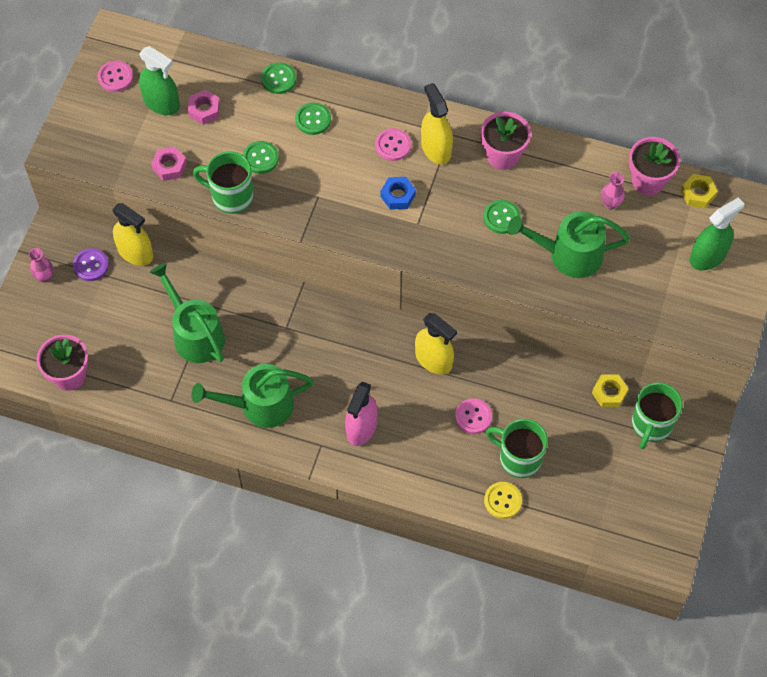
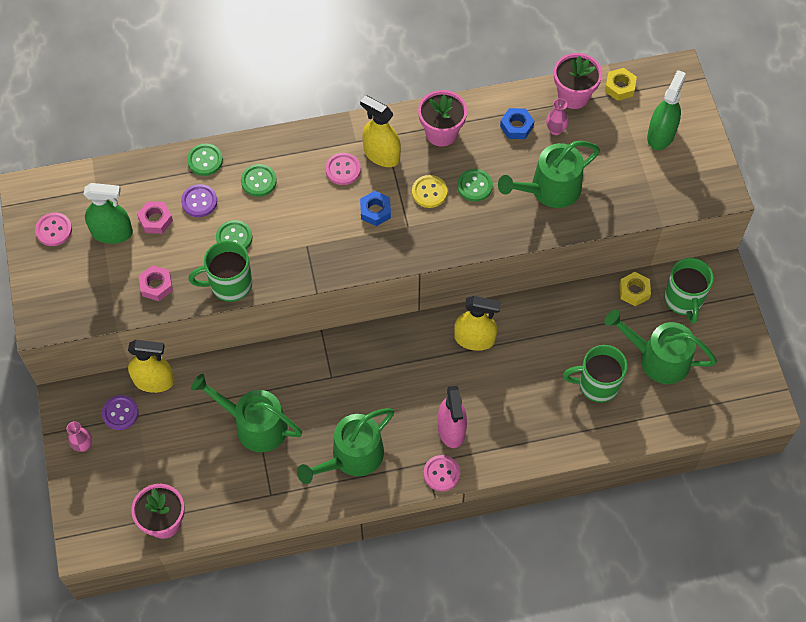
camera: 30 degrees left, 0 degrees up
(251, 112) = (199, 201): none -> purple button
(473, 417) = (538, 370): pink button -> pink button (441, 473)
(502, 501) = (607, 427): yellow button -> yellow button (429, 192)
(575, 183) = (516, 126): none -> blue nut
(591, 465) = (658, 359): none -> green watering can

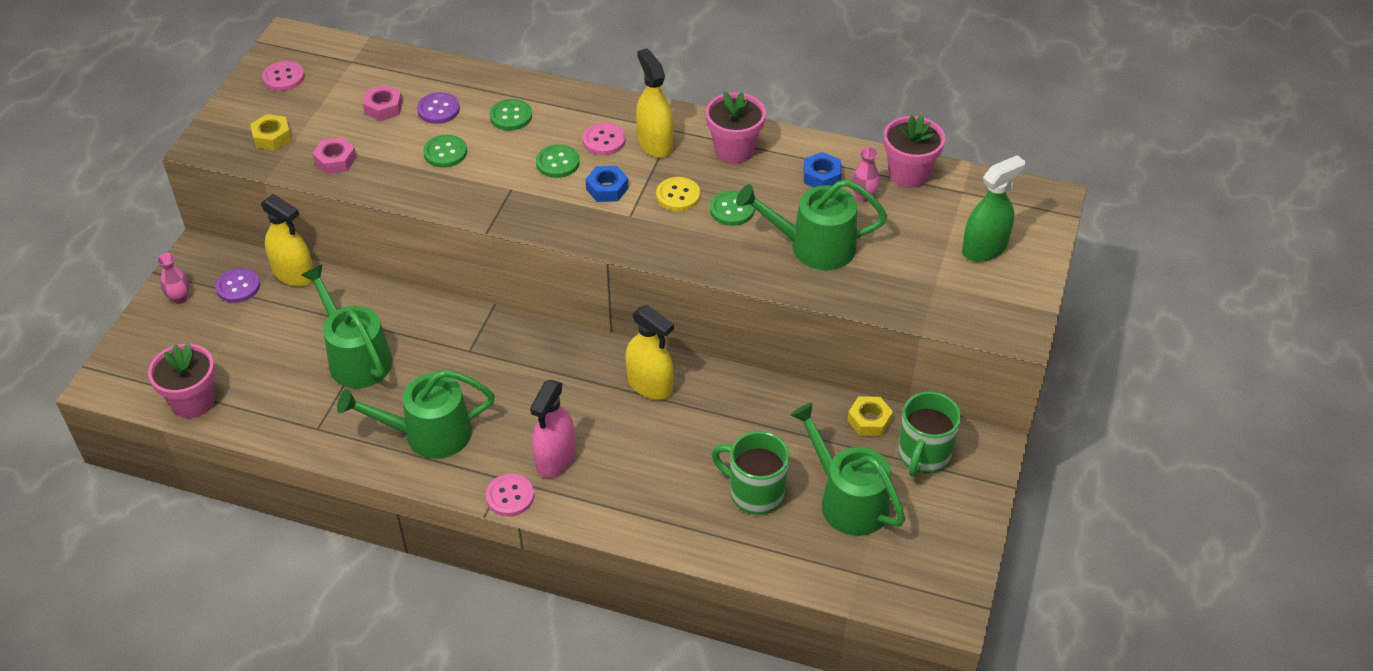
camera: 30 degrees right, 15 degrees down
(112, 232) = (334, 101): green spray bottle -> none
(205, 160) = (474, 79): green button -> green button (557, 163)
(229, 284) = (405, 189): green mug -> none
(620, 87) = (969, 187): yellow nut -> yellow nut (272, 137)

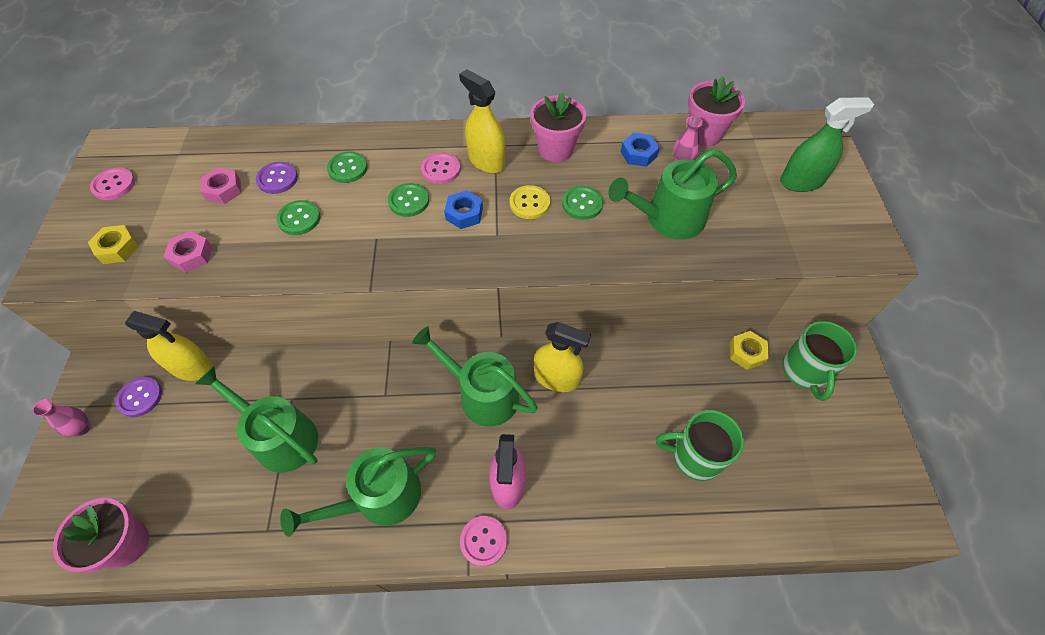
camera: 20 degrees left, 10 degrees up
(848, 500) = (772, 436): green watering can -> green watering can (482, 394)
(984, 248) = (801, 182): green spray bottle -> green spray bottle turned 45 degrees clockwise

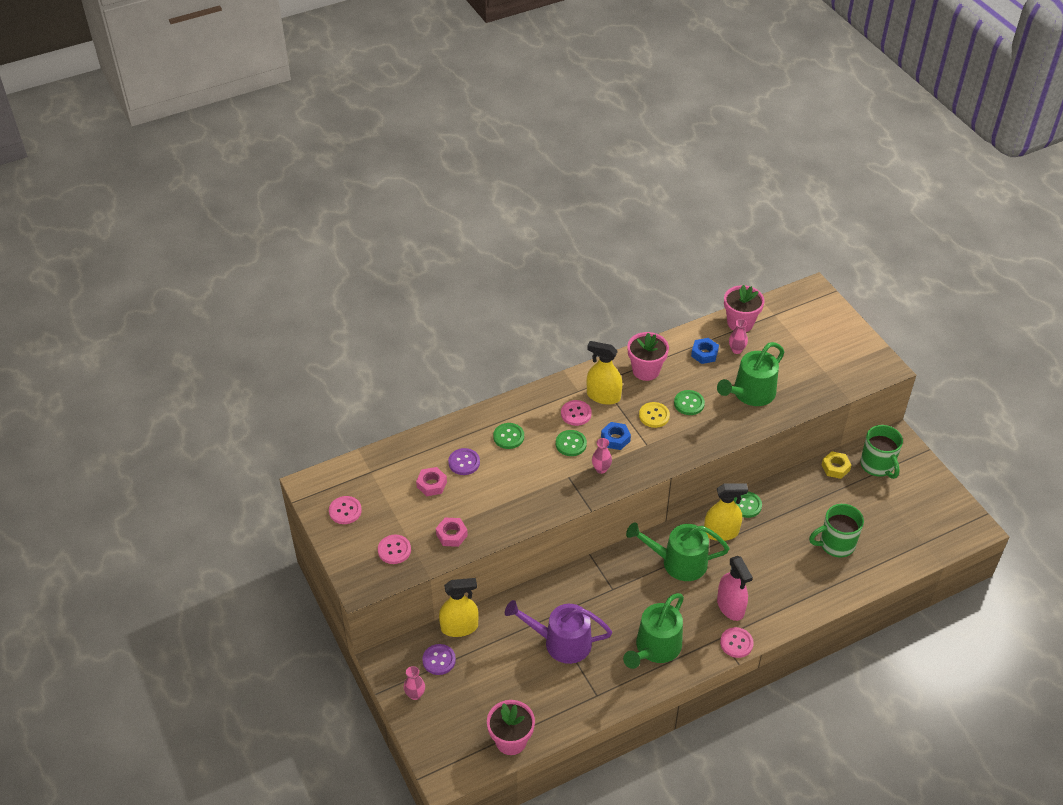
camera: 25 degrees left, 10 degrees down
(118, 248) = (394, 550): yellow nut -> pink button
(281, 437) = (561, 642): green watering can -> purple watering can
(299, 219) = (504, 484): green button -> green button (746, 505)
(420, 243) = (601, 469): none -> pink vase
(801, 182) = (820, 337): green spray bottle -> none

